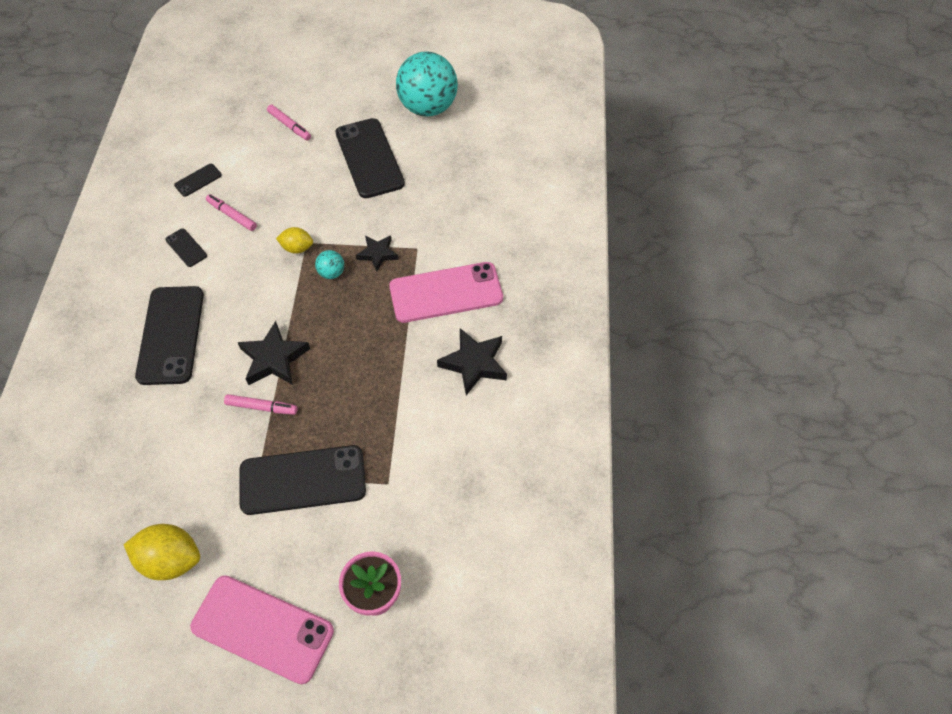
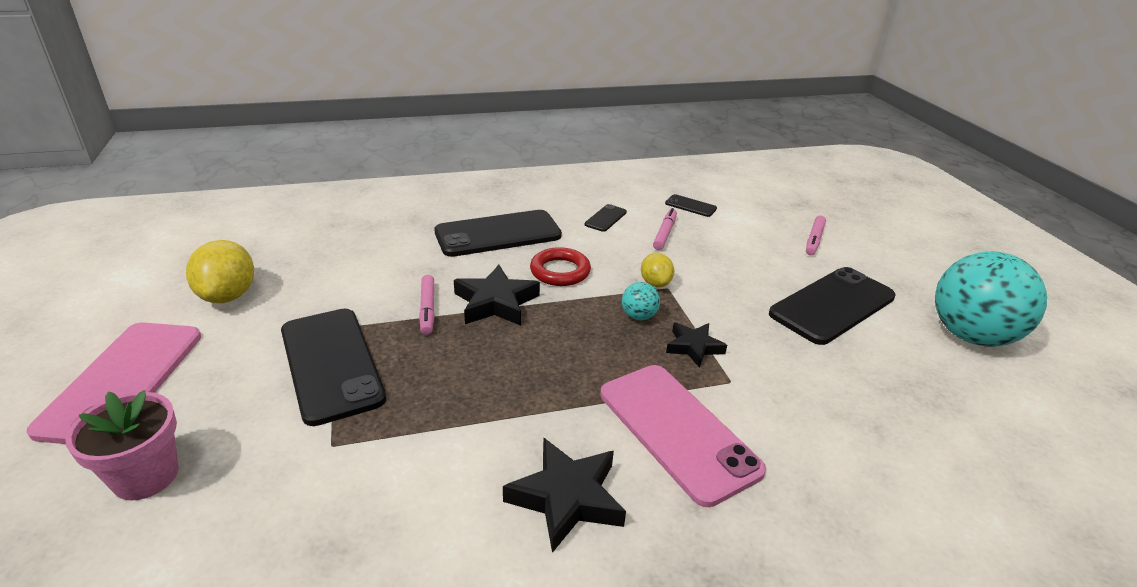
camera: 70 degrees right, 25 degrees down
(252, 305) = (560, 271): none -> red ring

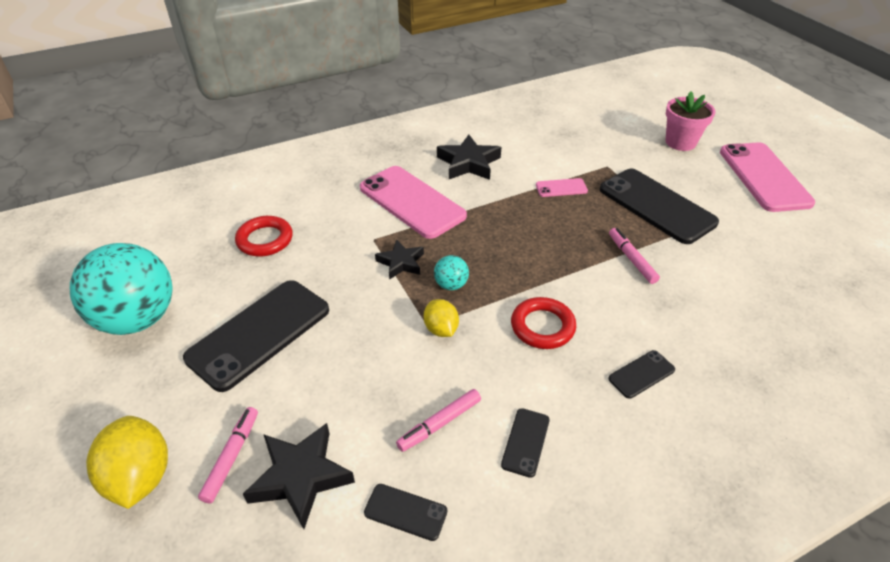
camera: 170 degrees right, 10 degrees up
(228, 295) = (797, 243): yellow lemon -> yellow lemon (140, 477)
(439, 415) = (561, 188): none -> pink phone
(496, 302) = (581, 276): black star -> black star (300, 477)
(498, 234) = (641, 374): black phone -> black phone, size x0.45
(664, 233) = (439, 424): pink marker -> pink marker turned 45 degrees clockwise
(881, 405) = (265, 240): none -> red ring

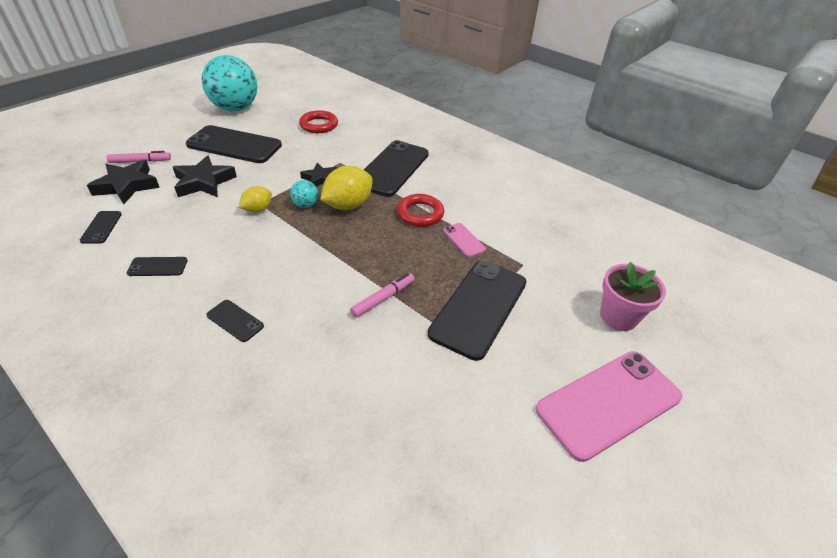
camera: 65 degrees right, 0 degrees up
(140, 477) = (127, 141): yellow lemon -> yellow lemon (348, 205)
(412, 202) = (392, 168): pink phone -> black phone
(439, 424) = (170, 226): pink marker -> none
(468, 163) = (462, 184): black star -> black star (204, 182)
(542, 326) = (275, 257): red ring -> red ring (420, 213)

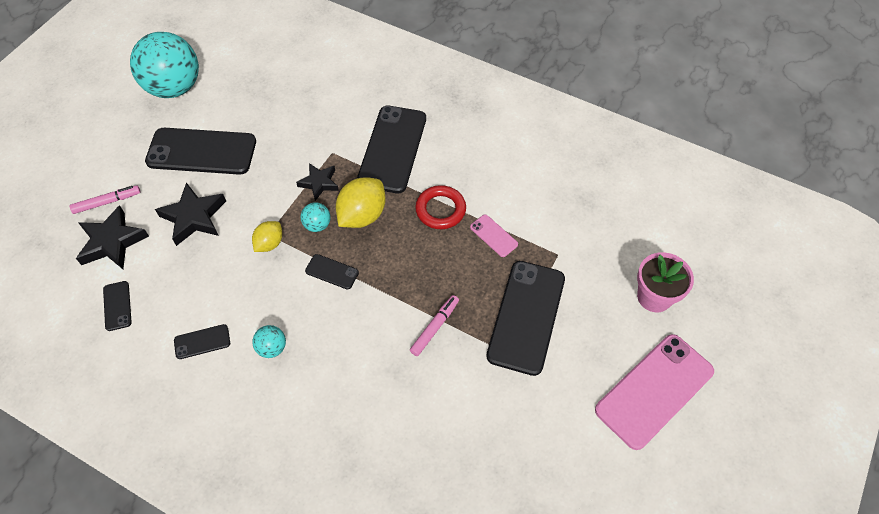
camera: 10 degrees left, 15 degrees up
(219, 284) = (272, 348): none -> turquoise ball
(235, 321) = (306, 385): black phone -> black phone (332, 272)
(319, 125) = (286, 95): red ring -> none

